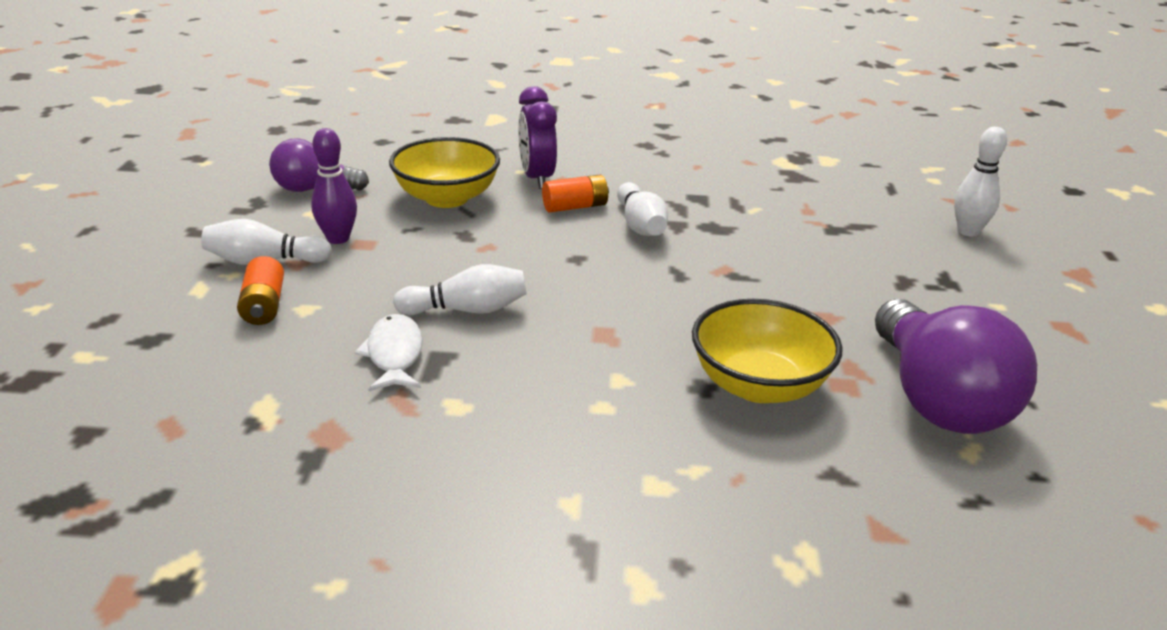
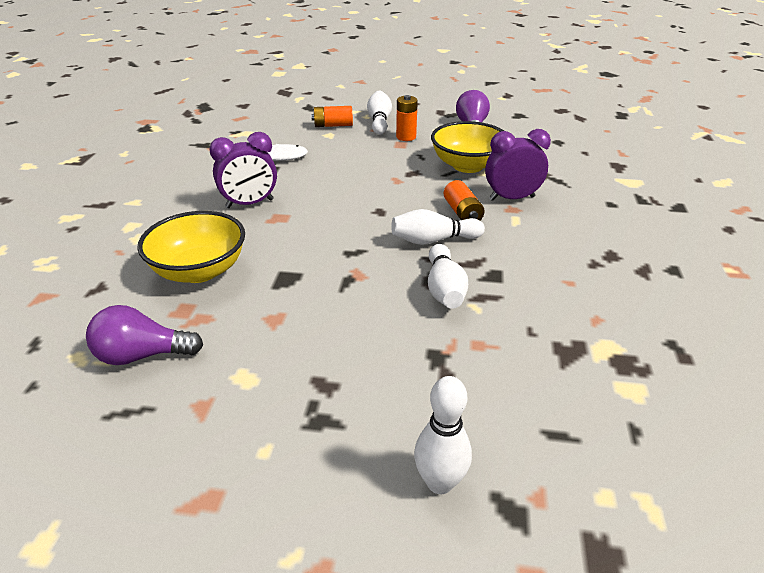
camera: 95 degrees right, 5 degrees up
(338, 238) = (406, 137): purple bowling pin -> orange battery
(466, 310) = (318, 174): white bowling pin -> white bowling pin (444, 289)
(567, 365) = (250, 203): none -> purple clock
(937, 399) = (142, 355): purple light bulb -> purple light bulb, size x0.59

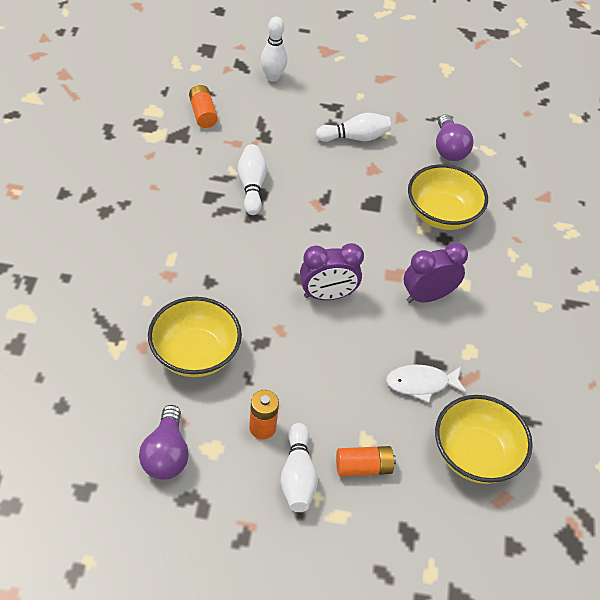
camera: 175 degrees right, 15 degrees up
(142, 355) = (449, 149): purple light bulb -> purple light bulb turned 90 degrees clockwise
(250, 131) = (475, 454): none -> yellow bowl
(433, 240) = (252, 236): white bowling pin -> white bowling pin (355, 137)
(462, 213) = (219, 271): orange battery -> orange battery (203, 113)
(512, 198) = (164, 290): purple clock -> purple clock (327, 295)

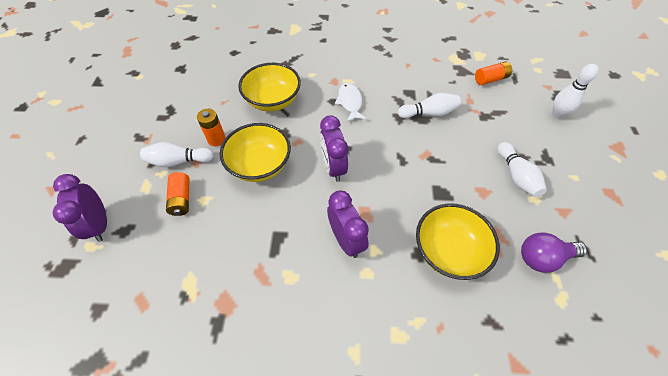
camera: 90 degrees right, 5 degrees up
(166, 454) = (200, 97): purple light bulb -> none
(398, 567) = (100, 224): none -> purple clock
(421, 384) = (254, 236): white fish -> white fish (350, 102)
(475, 454) = (185, 280): yellow bowl -> yellow bowl (260, 165)

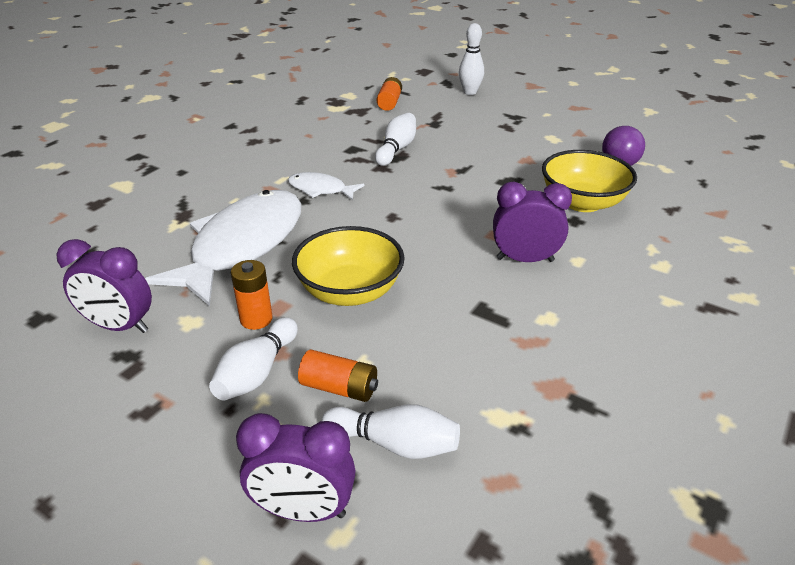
camera: 60 degrees left, 20 degrees down
(273, 101) = (242, 245): yellow bowl -> white fish
(333, 167) = (412, 234): purple clock -> purple clock (119, 326)
(516, 176) = (522, 137): white bowling pin -> white bowling pin (394, 444)

